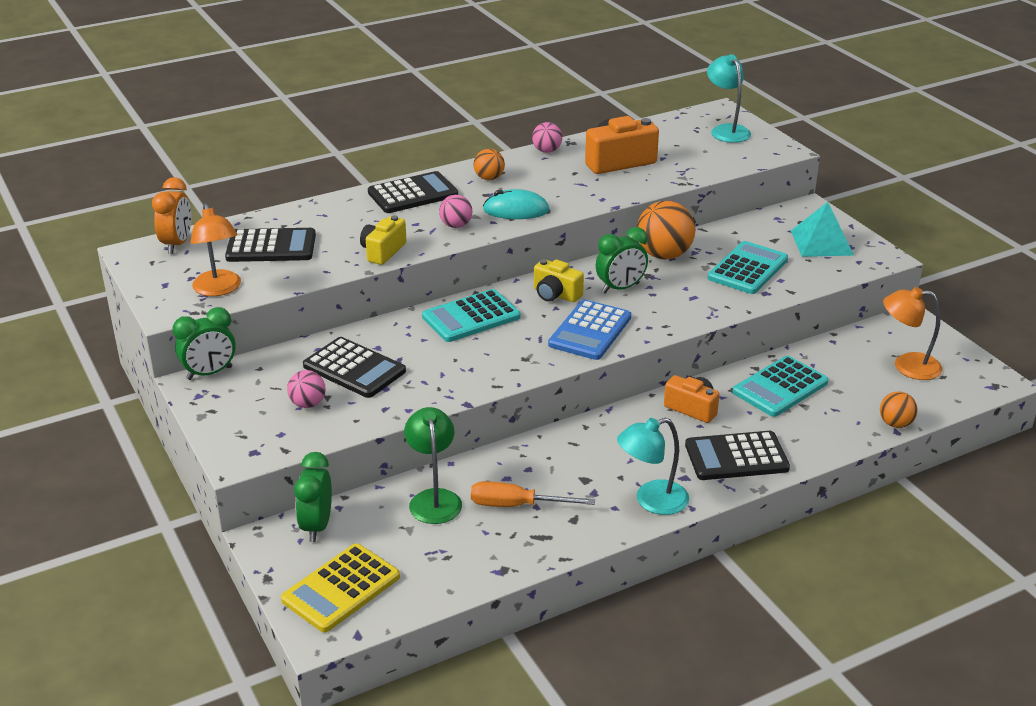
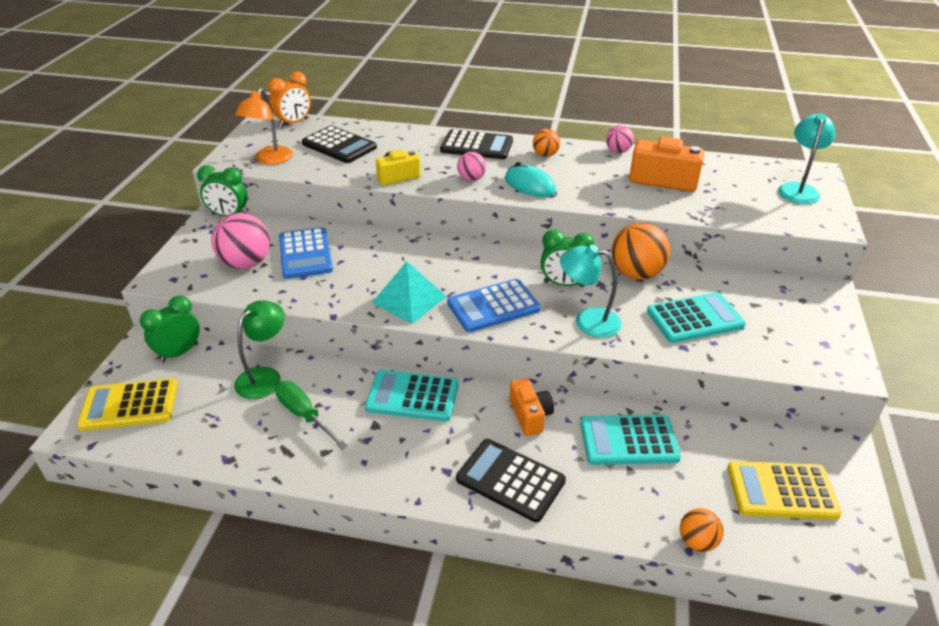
camera: 40 degrees right, 5 degrees up
(308, 404) = (246, 263): pink ball -> pink ball, size x1.80
(354, 369) = (305, 254): black calculator -> blue calculator
(471, 317) = (427, 254): turquoise calculator -> turquoise calculator (412, 396)
(516, 505) = (304, 415): orange screwdriver -> green screwdriver
(555, 294) = (508, 266): yellow camera -> none
(651, 501) = (396, 474): turquoise lamp -> turquoise lamp (588, 321)
(821, 242) = (799, 327): turquoise pyramid -> turquoise pyramid (409, 299)
(907, 366) = (781, 491): orange lamp -> yellow calculator

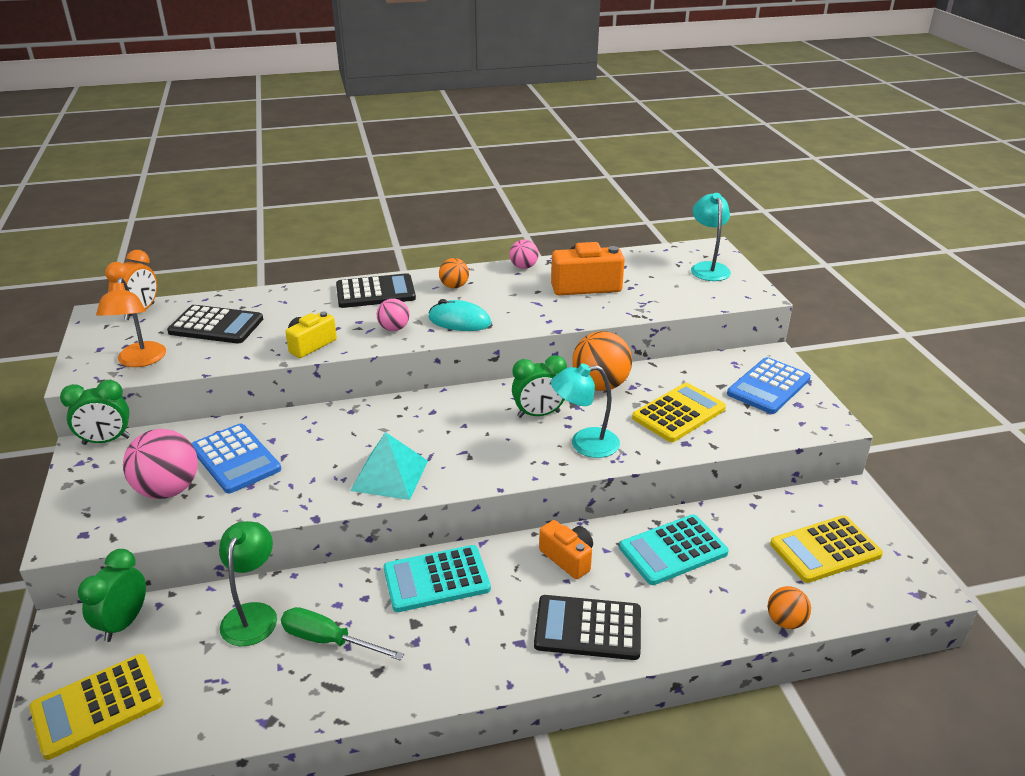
camera: 25 degrees left, 5 degrees down
(493, 306) = (483, 456): blue calculator -> blue calculator (768, 386)
(694, 318) = (678, 413): turquoise calculator -> yellow calculator

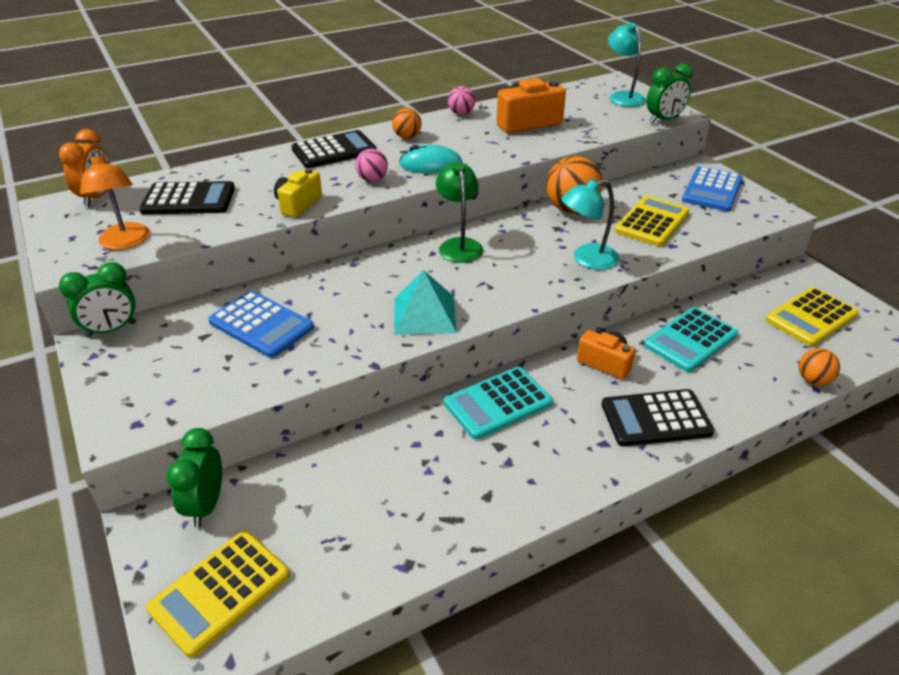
camera: 15 degrees left, 5 degrees up
(168, 490) = (206, 365): pink ball -> none
(253, 614) = (337, 470): green lamp -> green lamp (459, 245)
(328, 640) = (425, 478): green screwdriver -> none
(538, 414) = (531, 241): green clock -> green clock (664, 120)

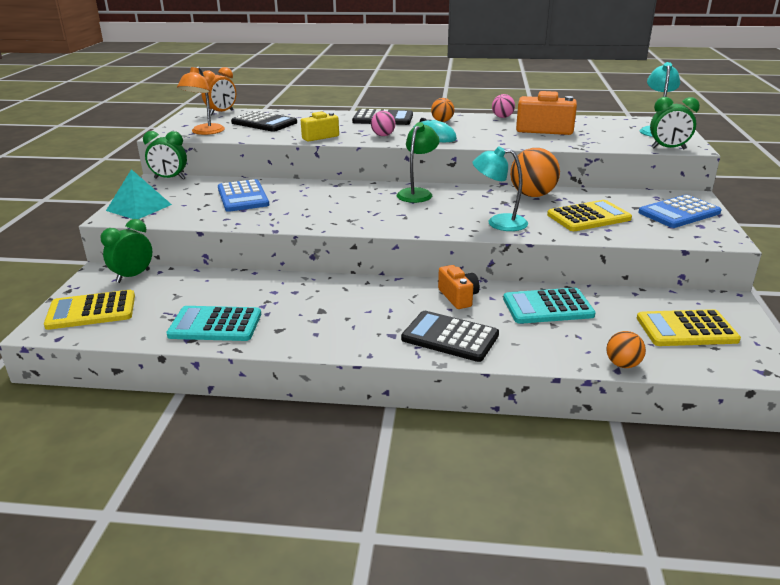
camera: 35 degrees right, 10 degrees down
(424, 314) = (340, 218): turquoise pyramid -> turquoise pyramid (139, 207)
(498, 403) = (351, 291): turquoise calculator -> turquoise calculator (215, 325)

